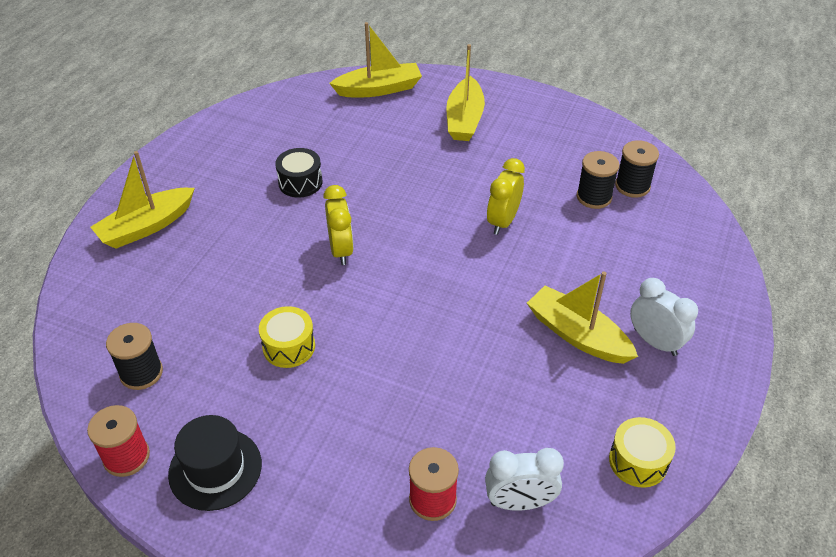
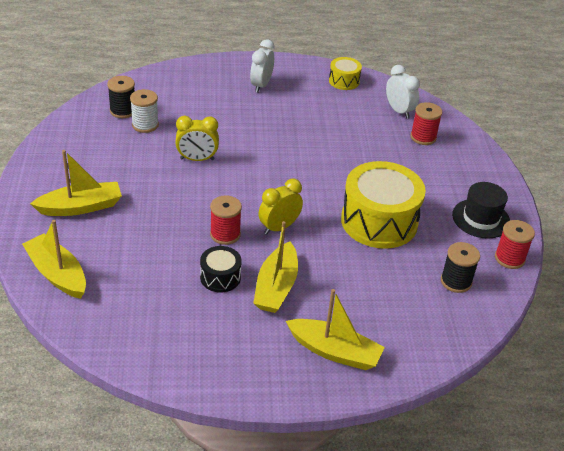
camera: 120 degrees left, 5 degrees down
(289, 346) = (379, 221): yellow drum -> yellow drum, size x2.06
(359, 204) = (225, 234): none -> red spool
(577, 335) = (277, 111): yellow boat -> yellow boat (276, 287)
(594, 197) = (145, 125): black spool -> white spool

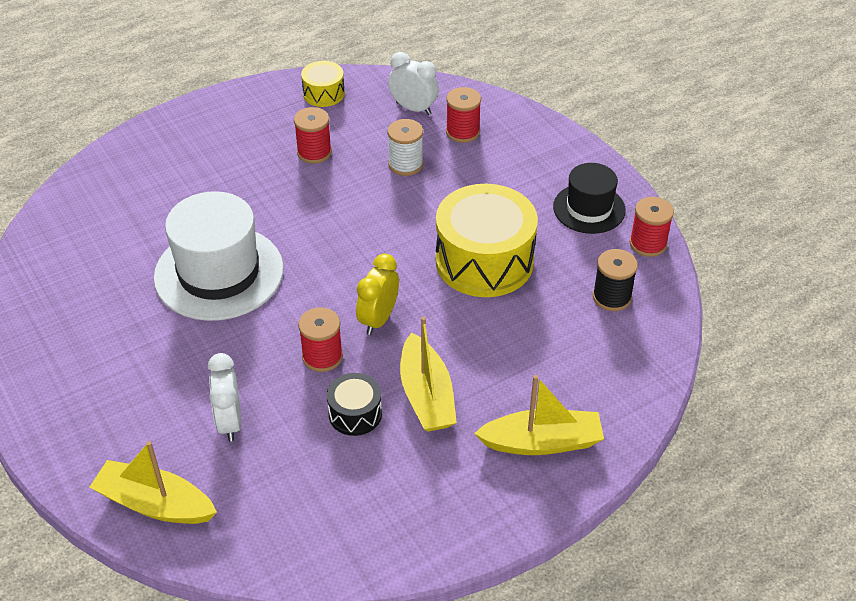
camera: 25 degrees left, 5 degrees up
(81, 207) = (118, 402): yellow boat -> none
(123, 111) = (75, 246): black spool -> none
(145, 125) = (119, 254): white spool -> white spool (405, 164)
(197, 159) = (219, 273): yellow clock -> white hat
(261, 85) = (227, 139): white clock -> white clock (229, 422)
(311, 113) = (314, 152): none -> red spool

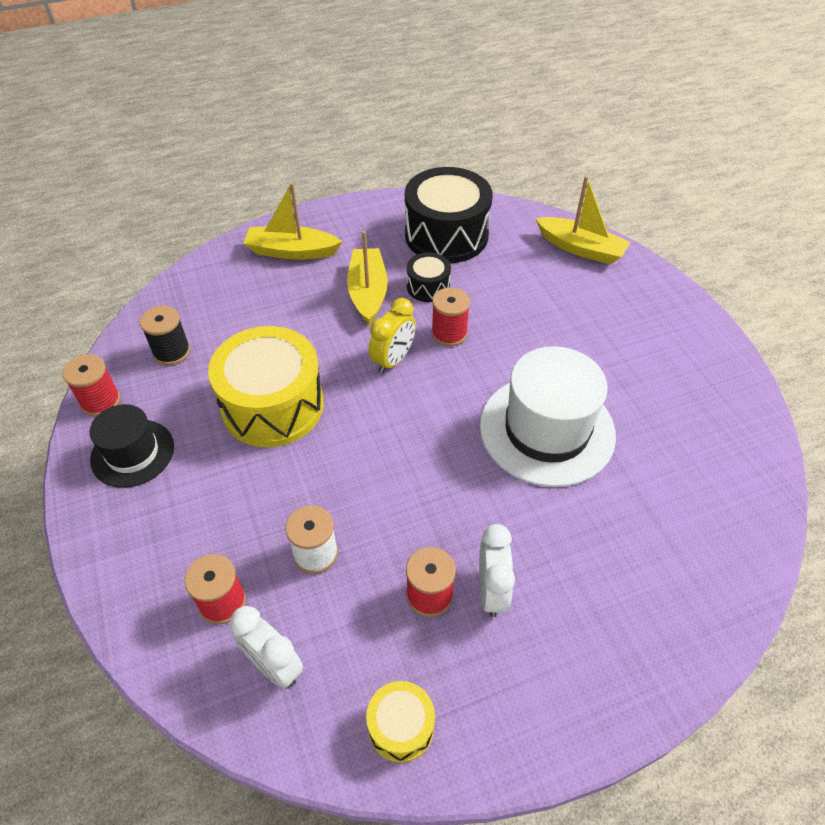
camera: 170 degrees left, 5 degrees up
(229, 422) = (529, 293): white clock -> white clock (491, 591)
(342, 500) = (446, 235): none -> black drum

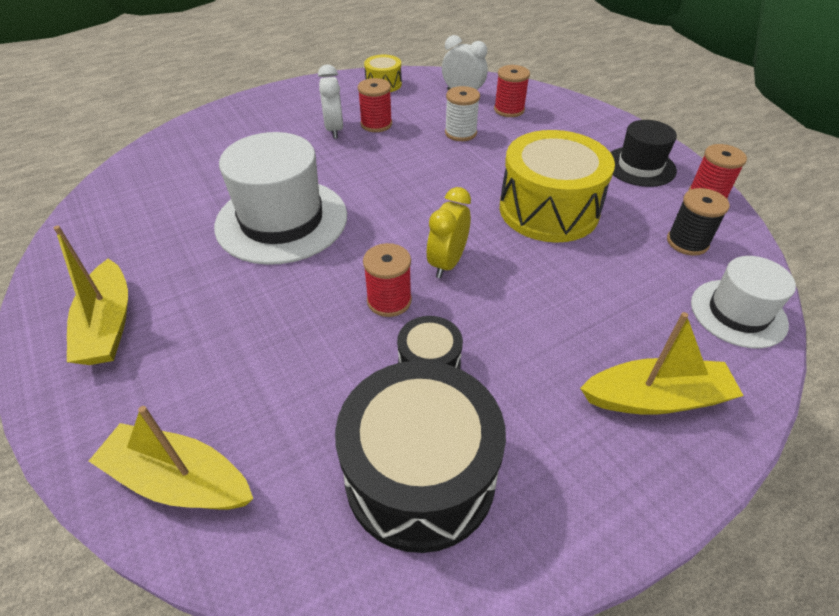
camera: 170 degrees right, 5 degrees down
(190, 291) = (738, 313): none -> white hat
(368, 292) = (509, 343): yellow boat -> yellow boat (108, 325)

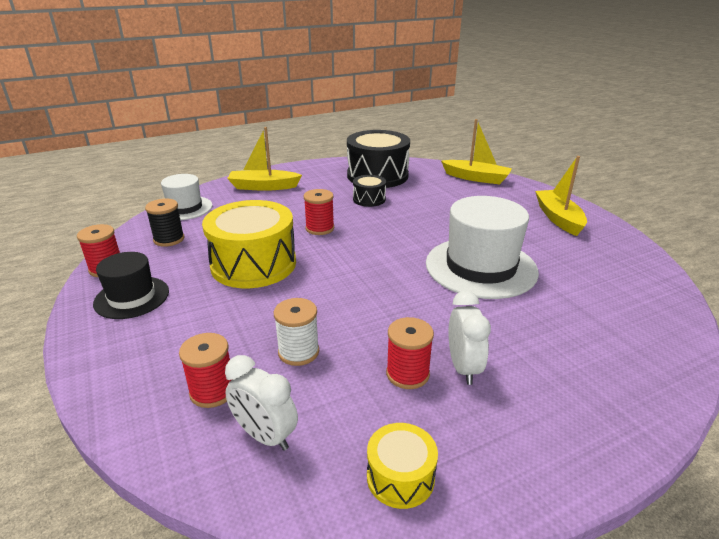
camera: 175 degrees left, 15 degrees down
(389, 301) = (390, 221): red spool -> red spool (320, 228)
(447, 263) = (349, 236): yellow clock -> none

